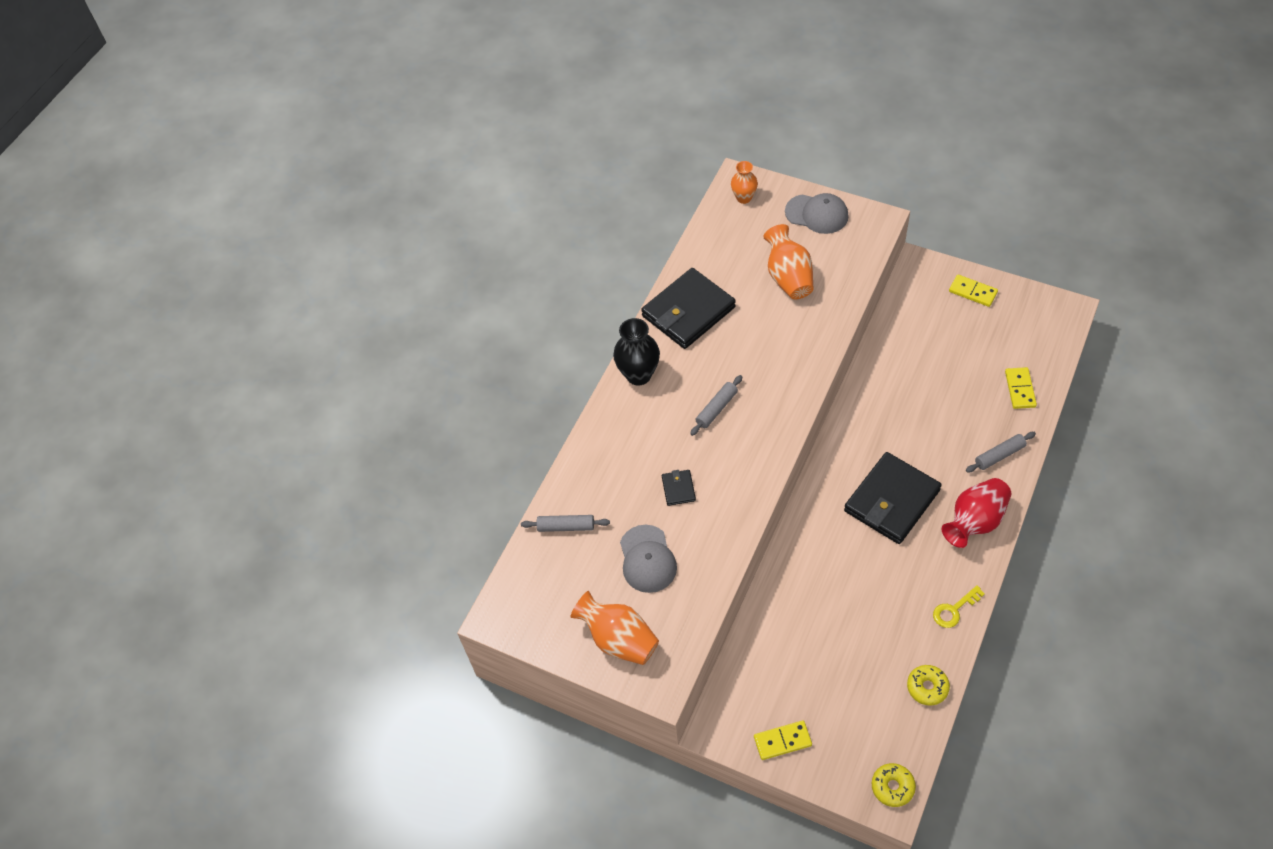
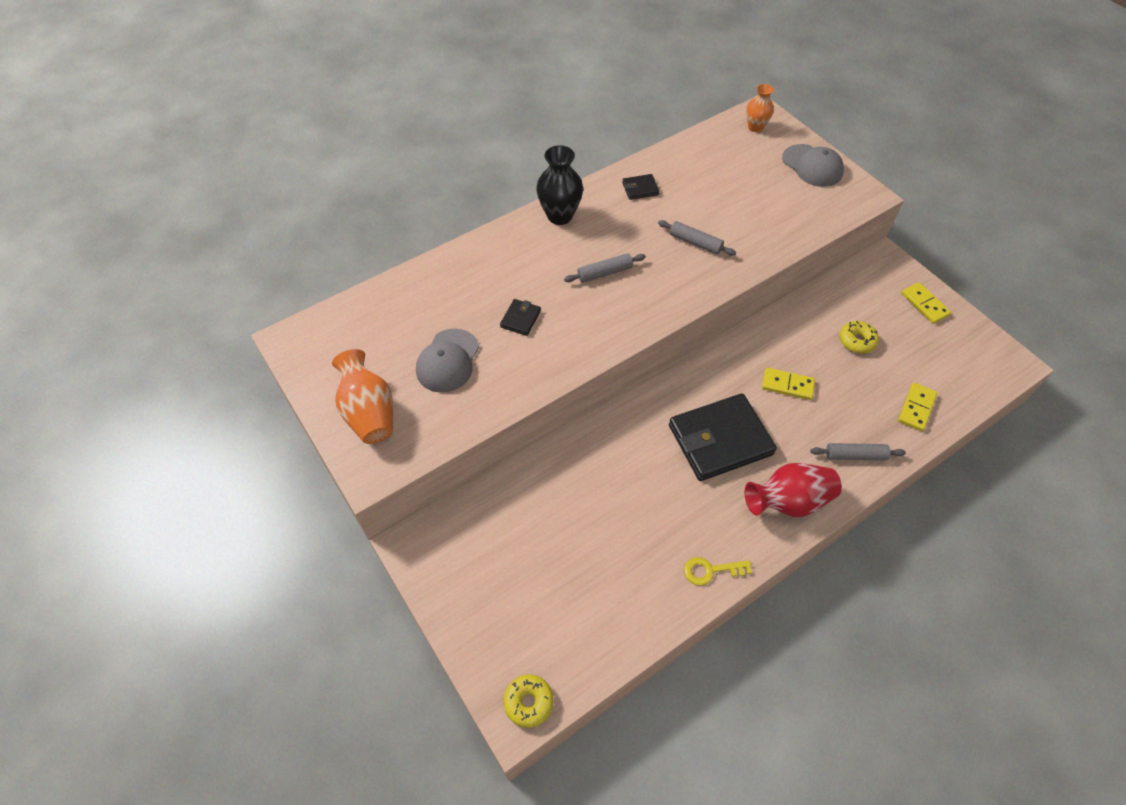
camera: 25 degrees right, 0 degrees up
(566, 527) = (404, 300): grey rolling pin -> grey rolling pin (695, 243)
(688, 312) = (640, 189): black wallet -> black wallet, size x0.43
(782, 741) = (460, 593): yellow domino -> yellow domino (787, 385)
(788, 277) = (749, 202): orange vase -> none
(927, 687) = (632, 627): yellow donut -> yellow donut (856, 341)

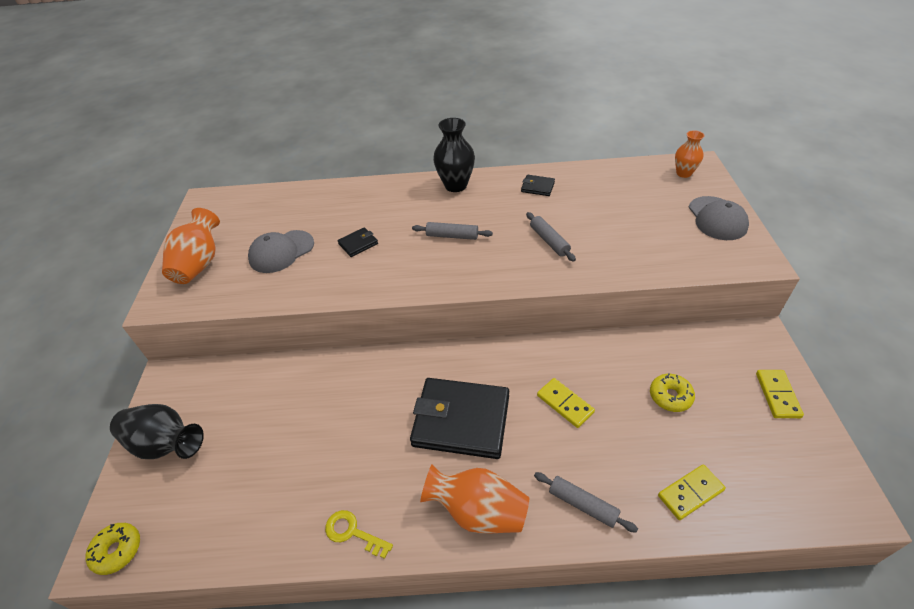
camera: 35 degrees right, 10 degrees down
(478, 600) = (165, 444): none -> black vase
(788, 501) = (478, 511): red vase -> orange vase

